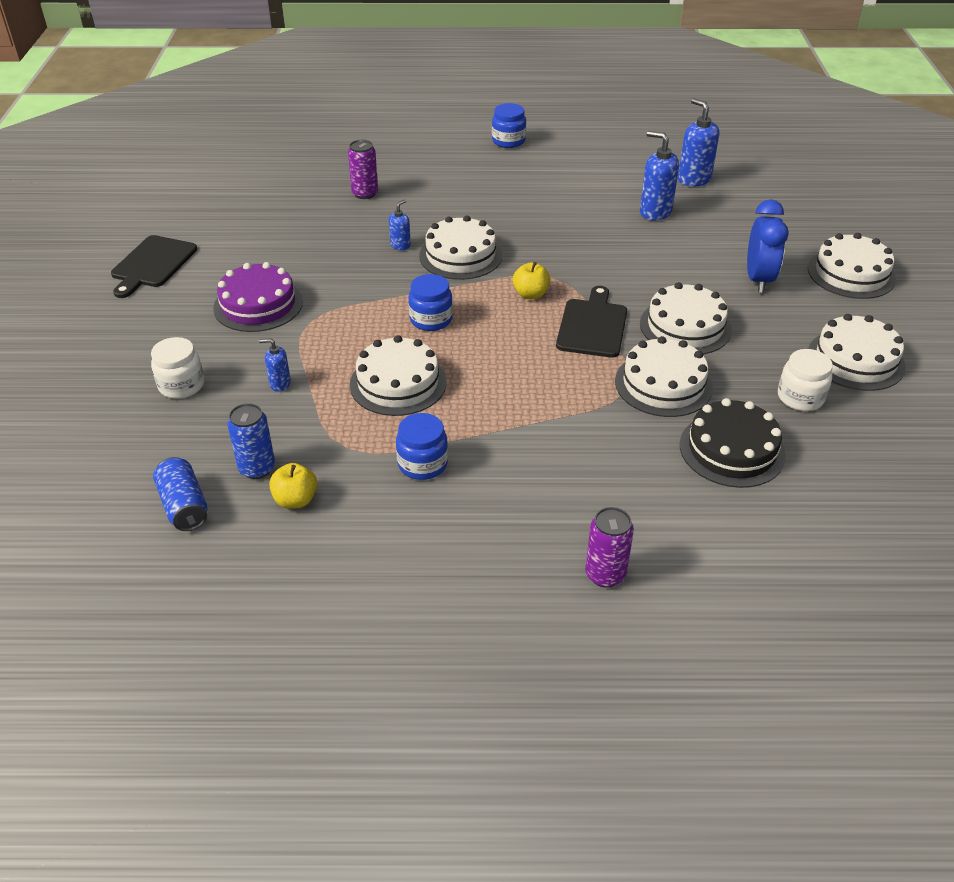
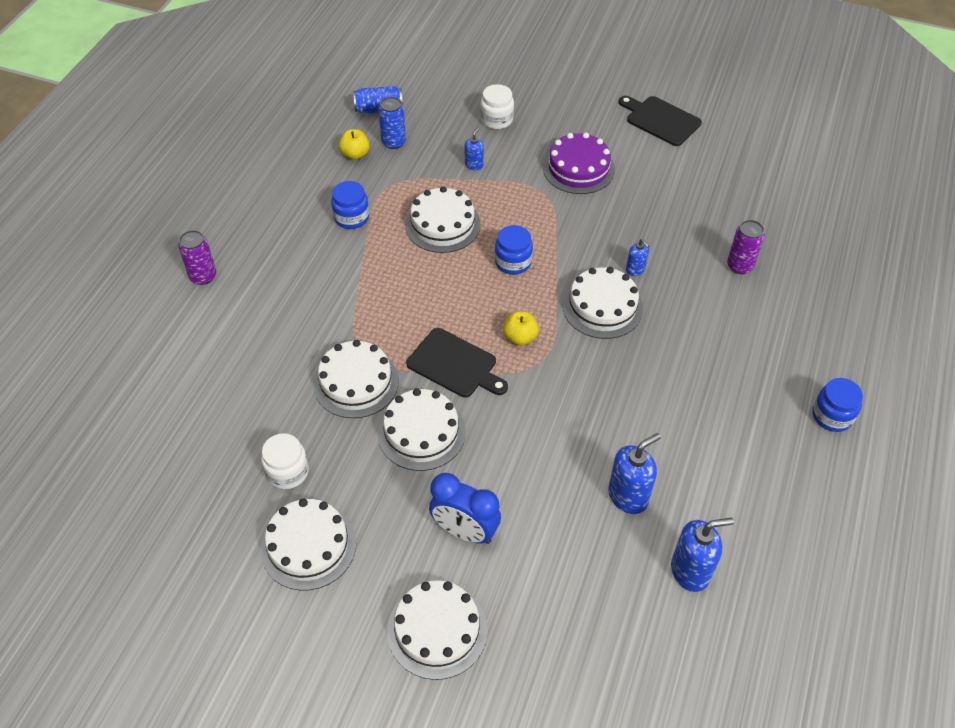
camera: 110 degrees right, 10 degrees up
(732, 450) = (261, 393): black cake -> none

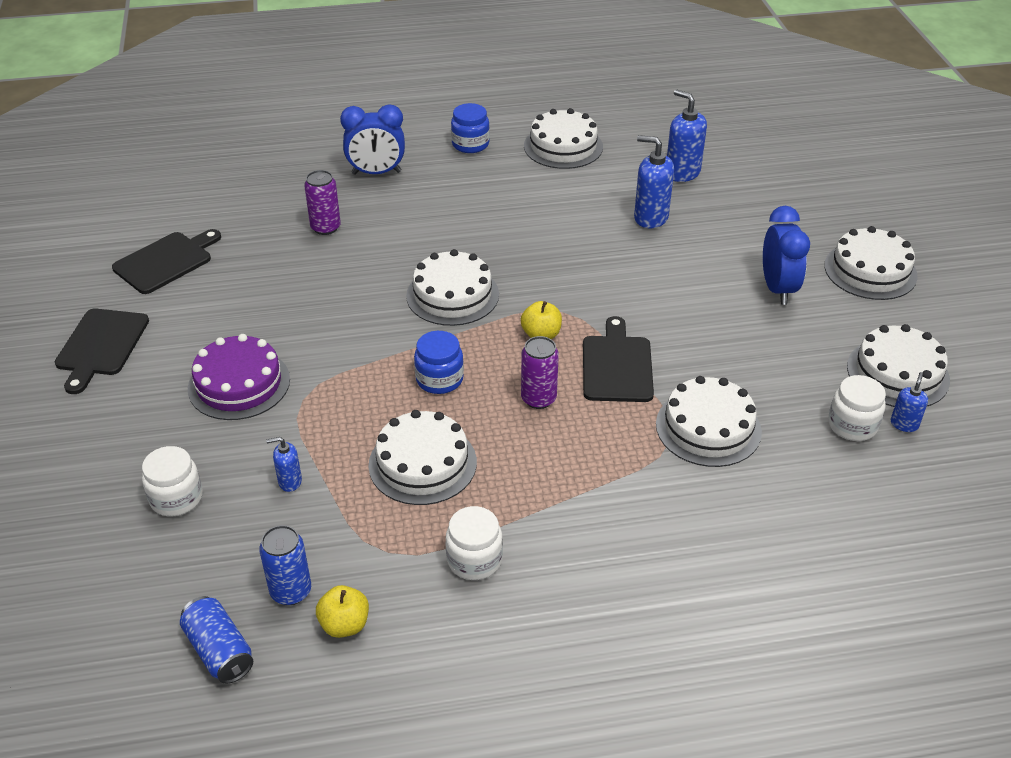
camera: 120 degrees left, 10 degrees down
(203, 276) = (701, 665): purple can -> purple can (538, 399)
(351, 217) = (474, 560): blue jar -> white jar
(421, 432) = (715, 355): white cake -> white cake (563, 146)
(635, 270) = (382, 289): blue soap dispenser -> blue soap dispenser (904, 424)
(742, 169) = (166, 261): none -> black cutting board
(811, 327) = (376, 173): none -> blue clock

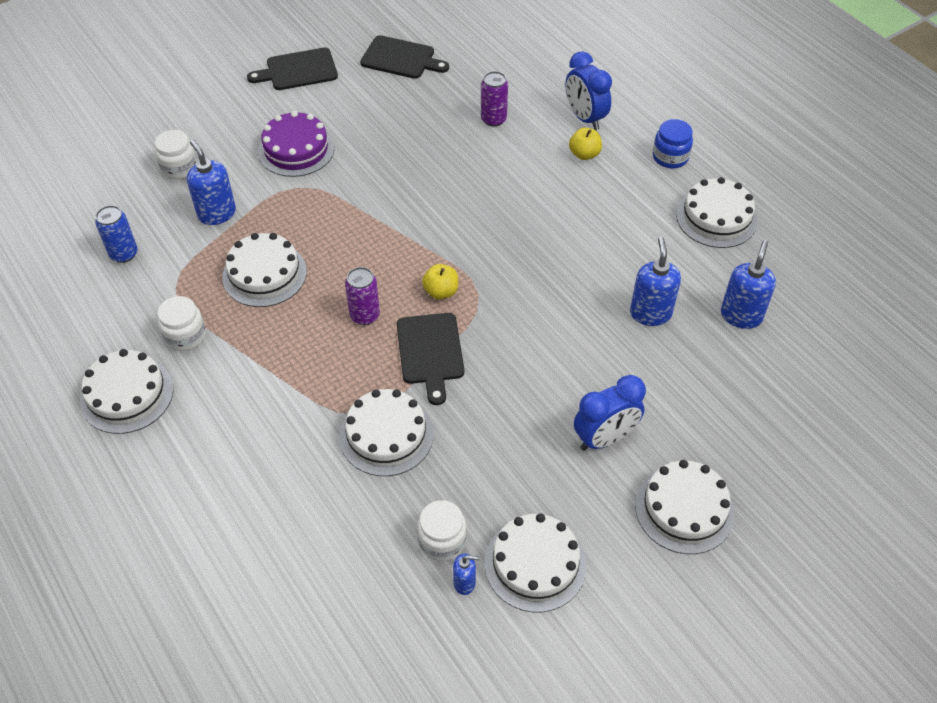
camera: 65 degrees right, 10 degrees up
(219, 651) = (67, 241): blue can -> none
(289, 481) = (217, 213): blue soap dispenser -> blue soap dispenser, size x1.82
(344, 625) = (106, 291): yellow apple -> yellow apple (584, 154)
(439, 379) = (356, 250): blue jar -> none
(452, 295) = (458, 221): white cake -> white cake (127, 395)
(617, 366) = (430, 352): black cutting board -> black cutting board turned 105 degrees clockwise

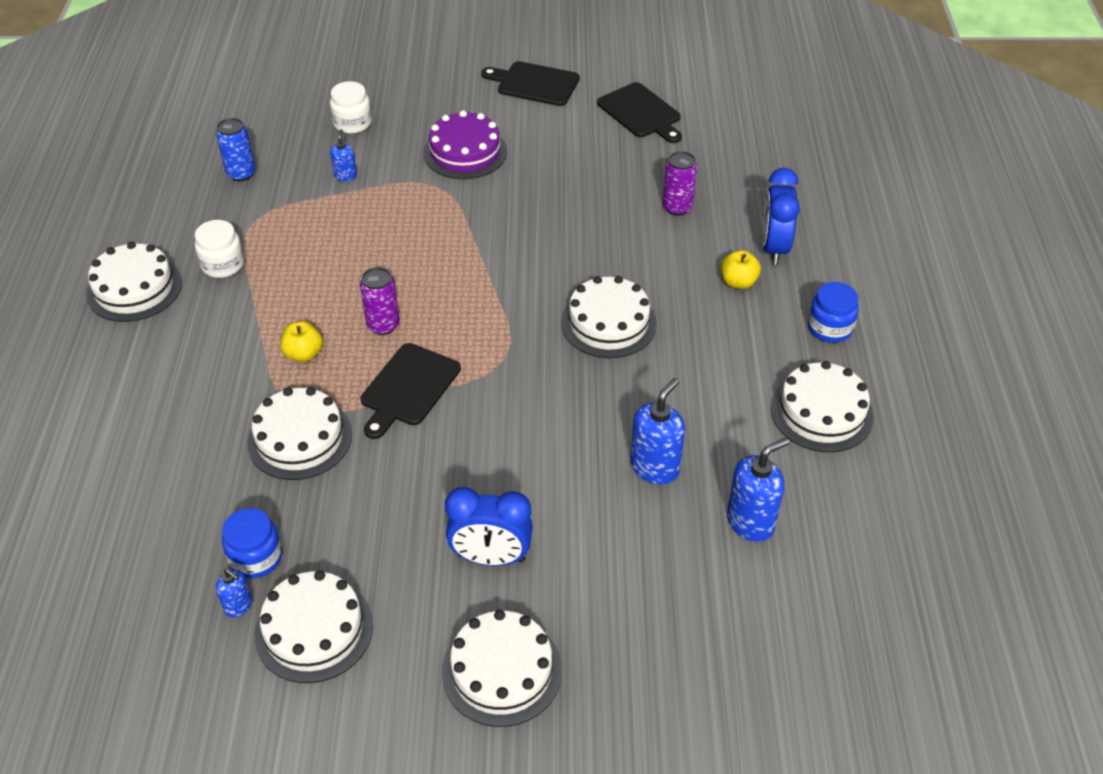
camera: 35 degrees right, 5 degrees down
(217, 213) = (345, 176): blue soap dispenser -> blue soap dispenser, size x0.55
(264, 274) = (334, 246): white cake -> white cake (608, 323)
(441, 292) = (471, 340): yellow apple -> yellow apple (303, 354)
(442, 541) = (256, 557): white jar -> blue jar

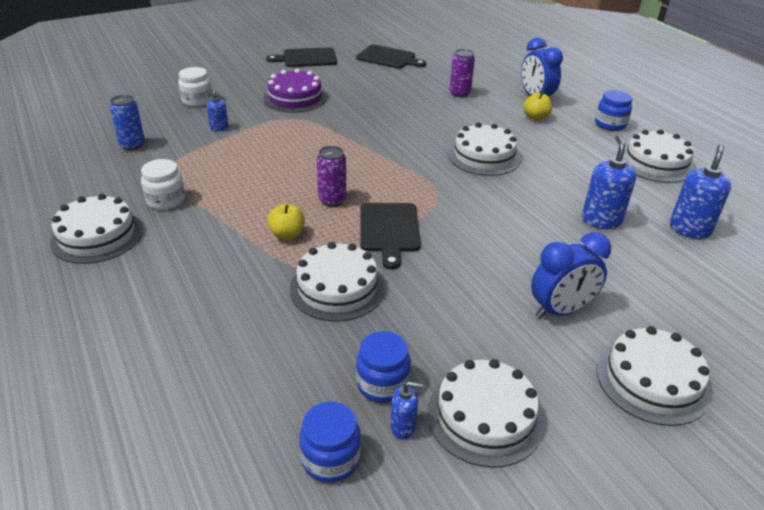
camera: 30 degrees left, 10 degrees down
(160, 605) = (331, 459): none -> blue jar

